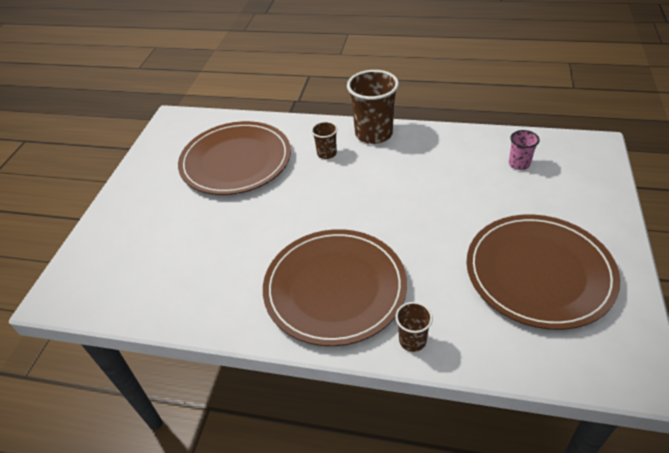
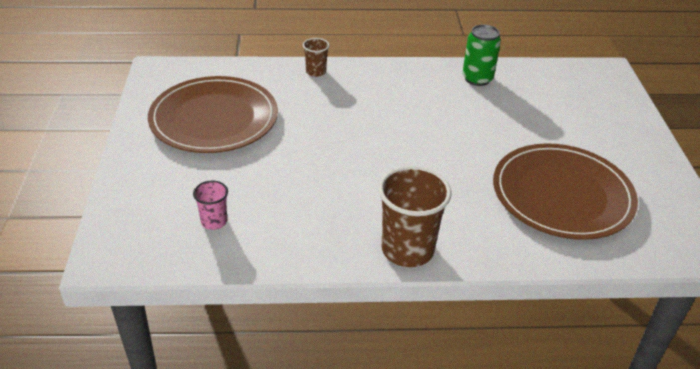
camera: 160 degrees right, 5 degrees down
(215, 301) = (477, 79): none -> green can
(327, 153) = (456, 215): brown cup -> none
(335, 288) = (386, 94): brown plate -> none

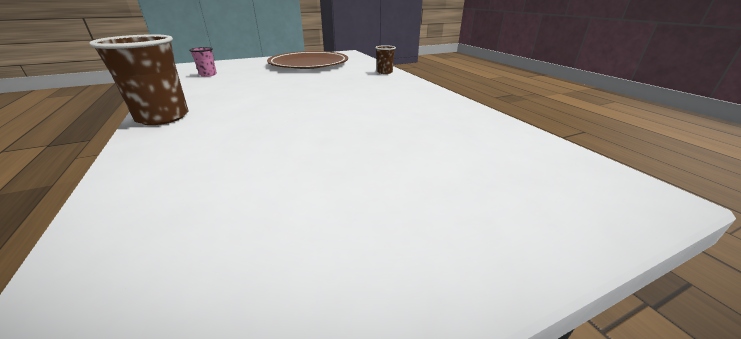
camera: 70 degrees right, 10 degrees down
(477, 79) = (454, 113): green can -> none
(562, 195) = (253, 181): brown plate -> none

